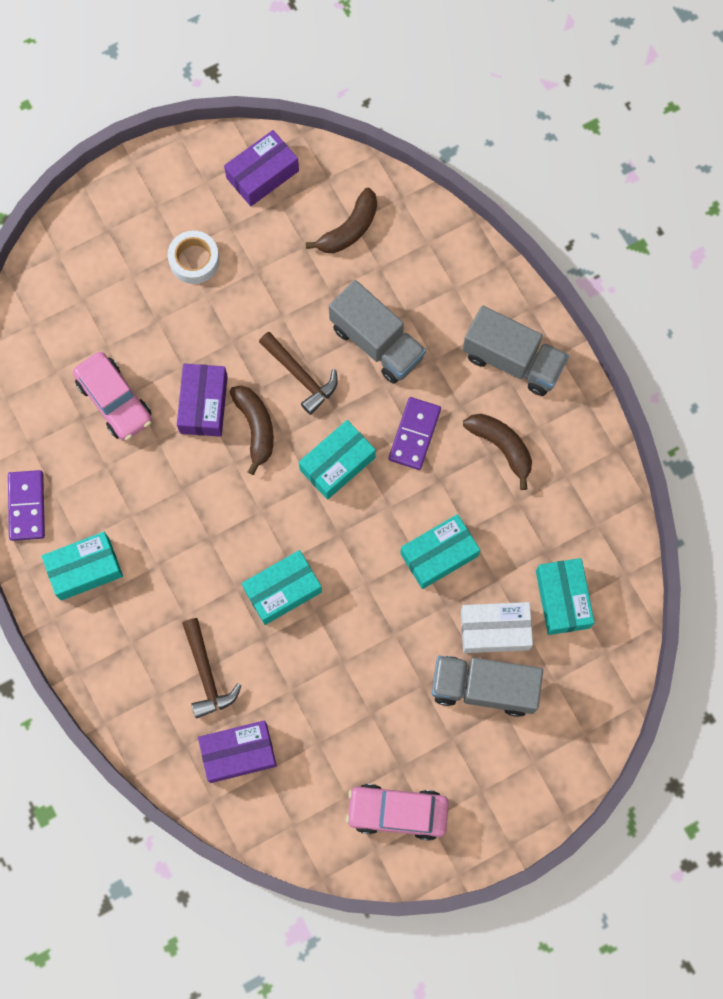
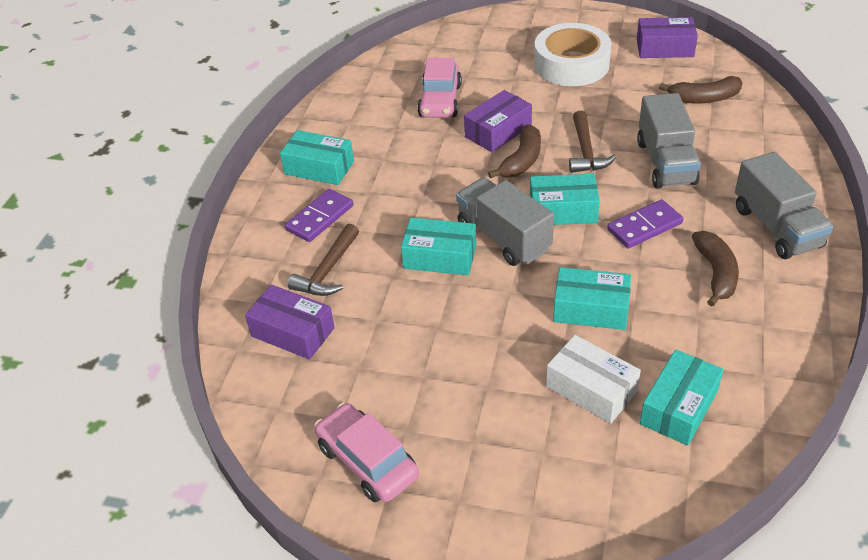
camera: 45 degrees right, 30 degrees down
(27, 506) = (323, 119): purple domino -> purple domino (320, 218)
(194, 260) = (571, 64): white tape -> white tape, size x1.74
(484, 687) = (540, 423): grey truck -> grey truck (503, 237)

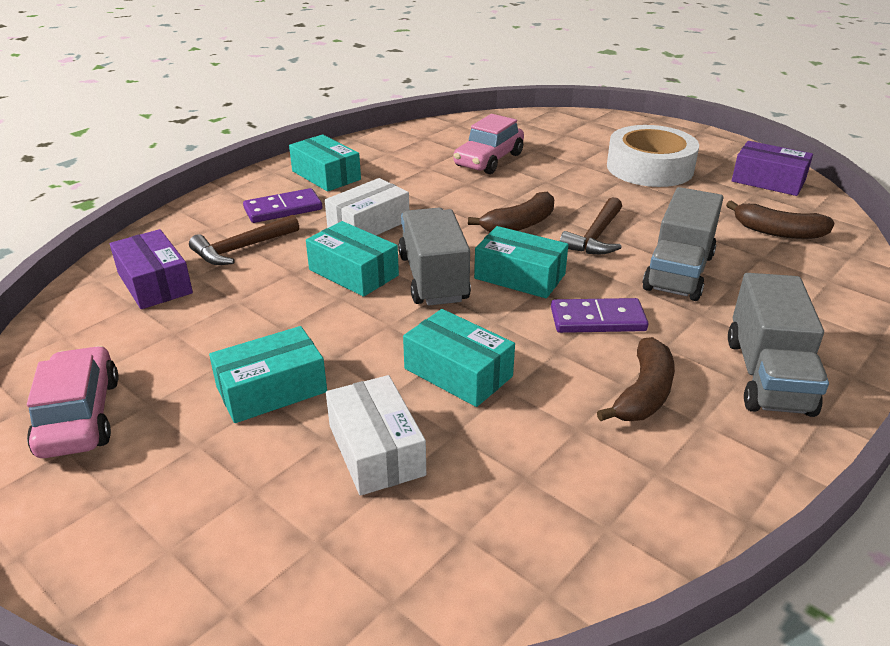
camera: 25 degrees right, 10 degrees down
(406, 206) = (368, 224): none -> white box
(498, 131) = (520, 196): purple box -> none
(679, 407) = (460, 515): turquoise box -> turquoise box (271, 389)

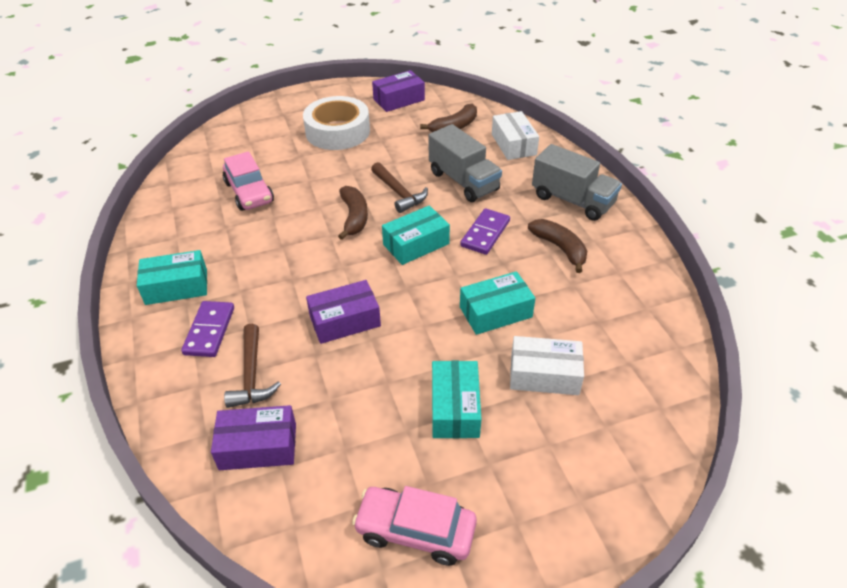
camera: 60 degrees left, 10 degrees up
(353, 272) = (345, 321): turquoise box -> purple box
(368, 224) = (283, 289): white box -> white box (513, 144)
(433, 278) = (386, 283): grey truck -> none

